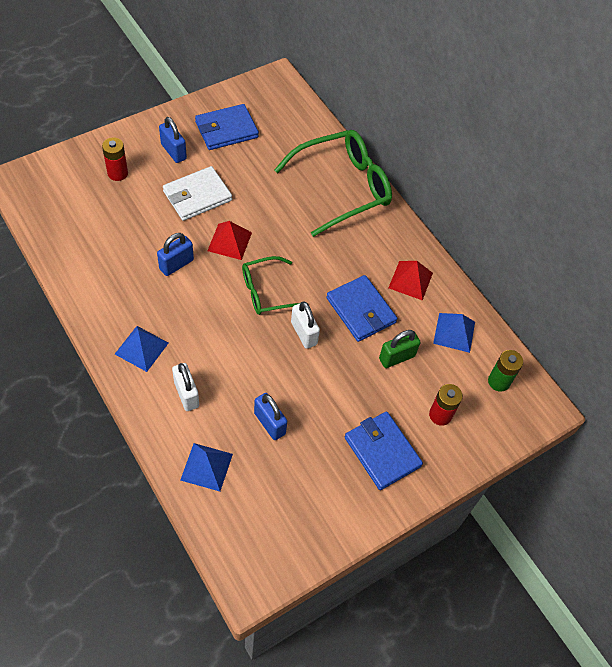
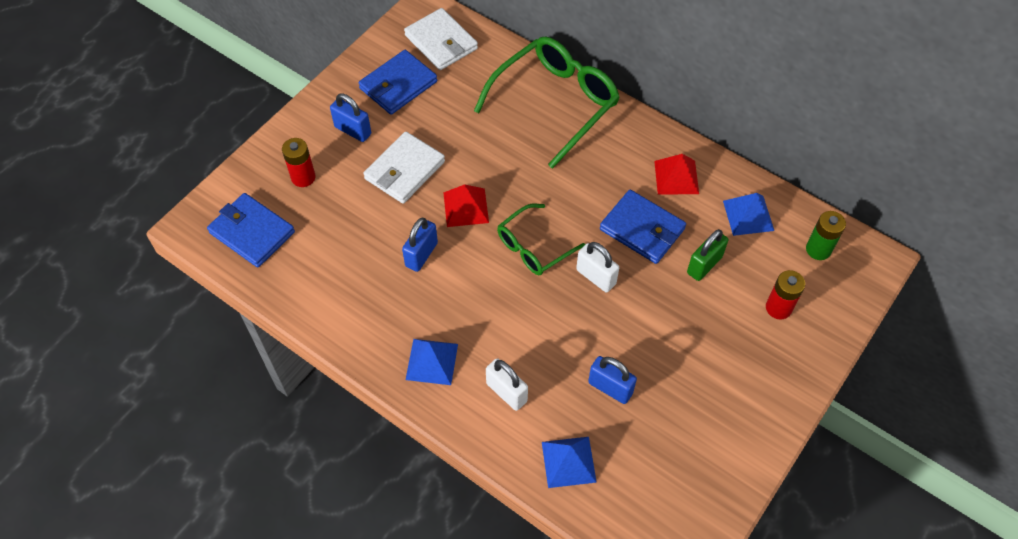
camera: 15 degrees left, 0 degrees up
(277, 109) = (441, 42): none -> white wallet
(382, 452) = (740, 370): blue wallet -> blue wallet (252, 232)

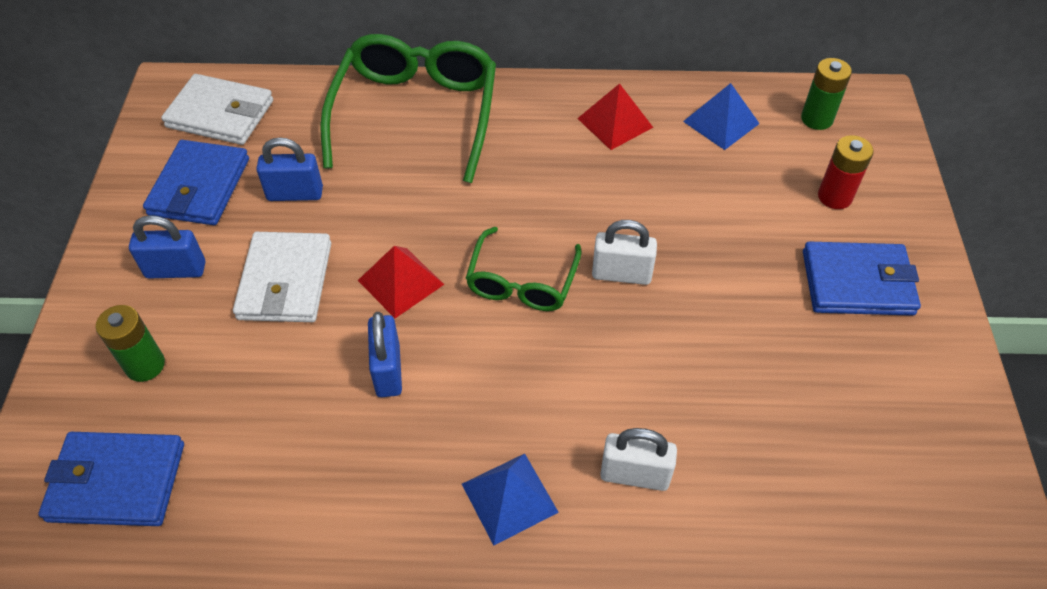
camera: 35 degrees left, 5 degrees down
(303, 177) = (145, 365): red battery -> green battery
(568, 461) = (779, 511): blue pyramid -> none
(610, 388) = (747, 390): blue padlock -> blue padlock (295, 194)
(642, 229) = (626, 195): blue wallet -> blue wallet (857, 283)
(704, 265) = (723, 195): green padlock -> none

